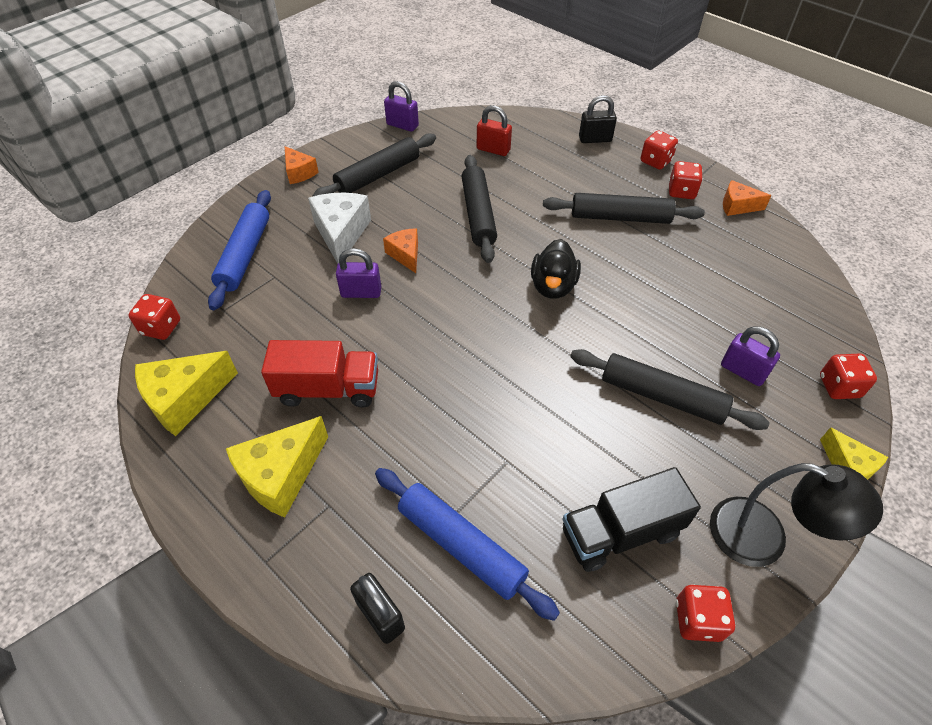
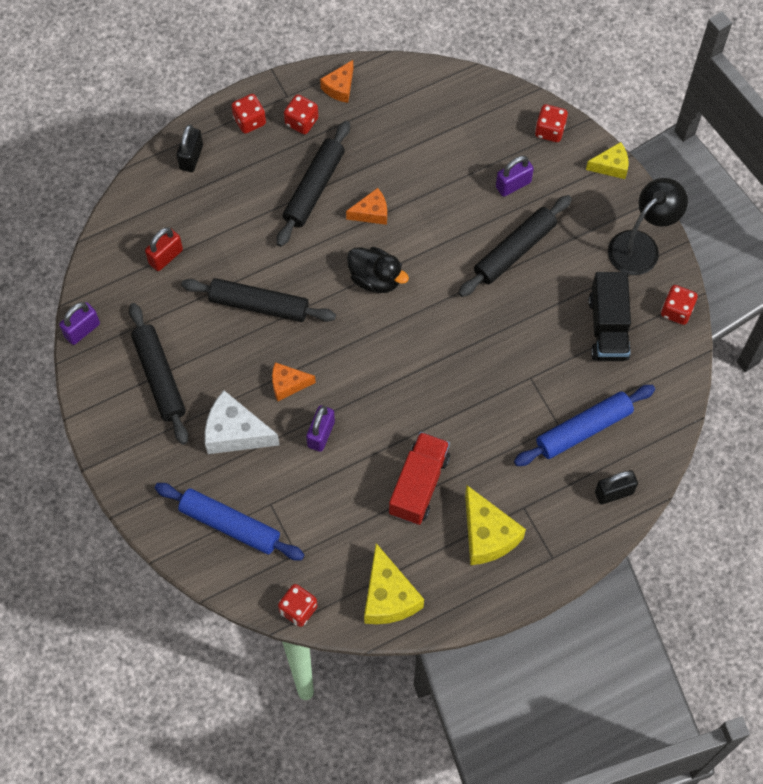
camera: 70 degrees left, 15 degrees up
(299, 173) = (121, 452): orange cheese -> orange cheese (371, 213)

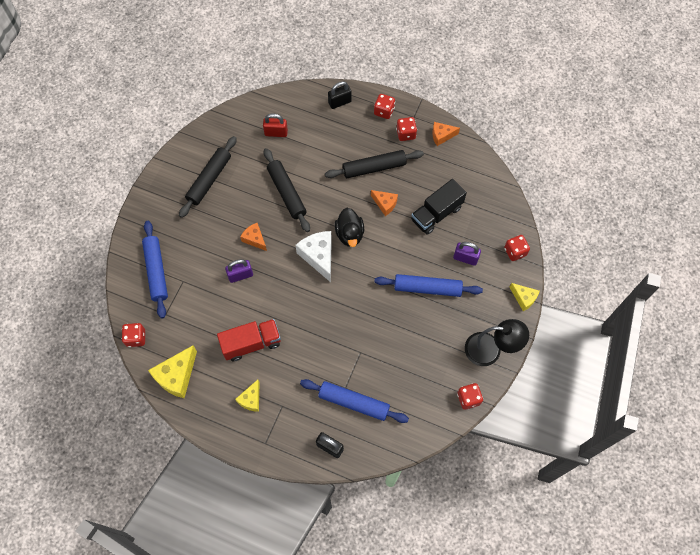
camera: 50 degrees right, 0 degrees up
(82, 330) = (205, 128): purple padlock -> none
(235, 433) = (208, 235): white cheese -> white cheese (318, 256)
(487, 535) = (251, 399): yellow cheese -> yellow cheese, size x0.60
(515, 250) = (427, 288): black rolling pin -> blue rolling pin
(608, 328) = (425, 370): black truck -> black truck (436, 214)

